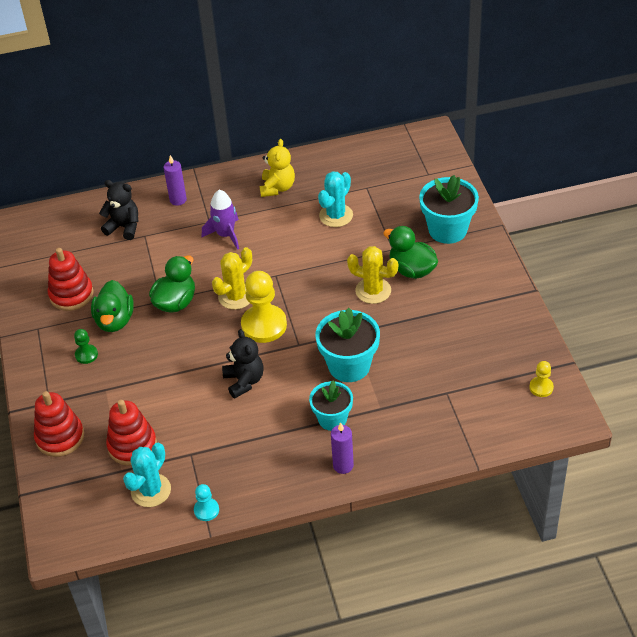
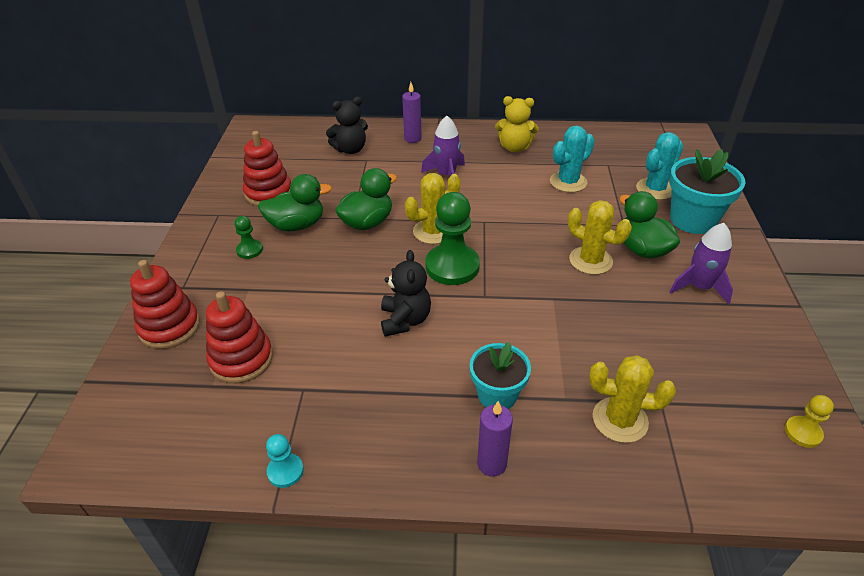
camera: 15 degrees right, 5 degrees down
(115, 320) = (297, 225): green duck -> green duck turned 120 degrees counterclockwise
(124, 227) = (350, 149): black teddy bear -> black teddy bear turned 120 degrees clockwise
(151, 490) = (231, 422): turquoise cactus -> turquoise cactus (655, 189)
(264, 325) = (452, 266): yellow pawn -> green pawn
(277, 188) = (514, 147): yellow teddy bear -> yellow teddy bear turned 75 degrees clockwise
(349, 366) = (538, 335): turquoise flower pot -> none
(421, 412) = (620, 420): none -> yellow cactus
(461, 293) = (699, 287): none -> purple rocket

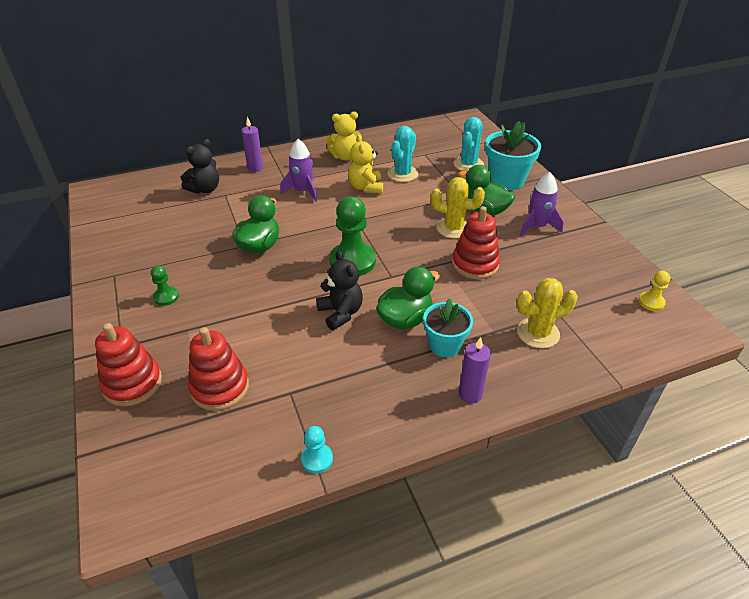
camera: 25 degrees left, 0 degrees up
(268, 193) = (151, 244): red stacking toy -> red stacking toy (475, 264)
(297, 225) = (197, 264): green duck -> green duck (405, 319)
(433, 231) = (320, 238): yellow cactus -> none
(517, 187) = (366, 187): none -> yellow teddy bear

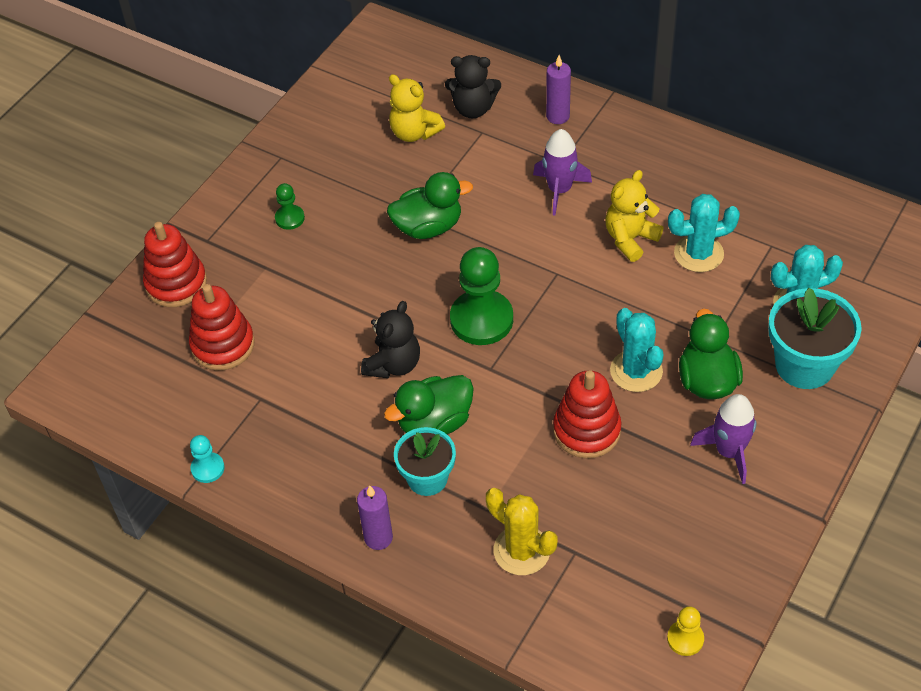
camera: 55 degrees right, 10 degrees up
(345, 157) = (674, 175): yellow teddy bear -> yellow teddy bear (414, 132)
(405, 319) = (434, 422): green duck -> green duck turned 135 degrees clockwise
(453, 228) = (636, 371): yellow cactus -> turquoise cactus

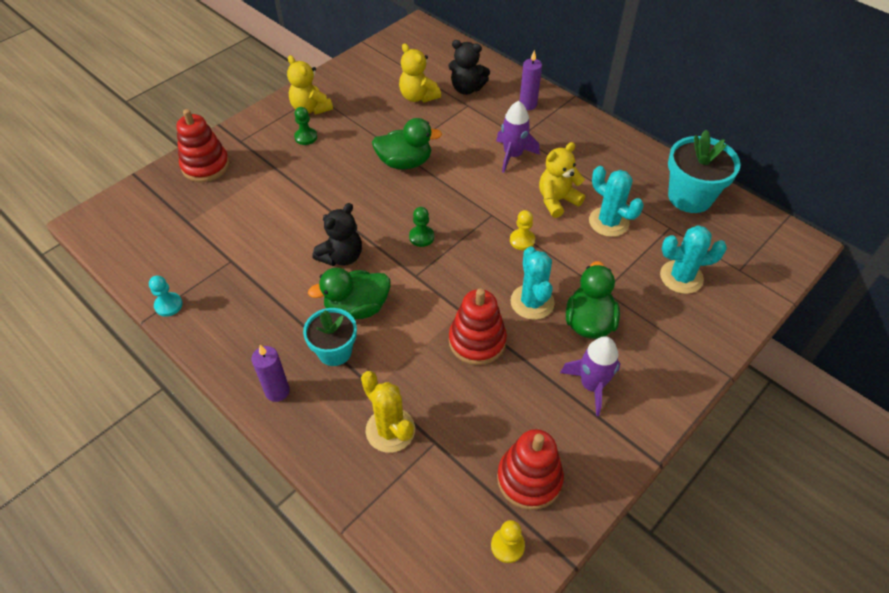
camera: 10 degrees right, 0 degrees up
(223, 345) = (220, 216): red stacking toy -> red stacking toy (529, 479)
(280, 177) = (310, 108): none -> yellow teddy bear
(481, 319) = (421, 237): green pawn -> green pawn, size x0.49
(603, 298) = (522, 240): none -> yellow pawn
(698, 253) = (608, 222): turquoise cactus -> turquoise cactus turned 45 degrees clockwise
(804, 365) = (675, 327): turquoise flower pot -> turquoise flower pot (690, 197)

